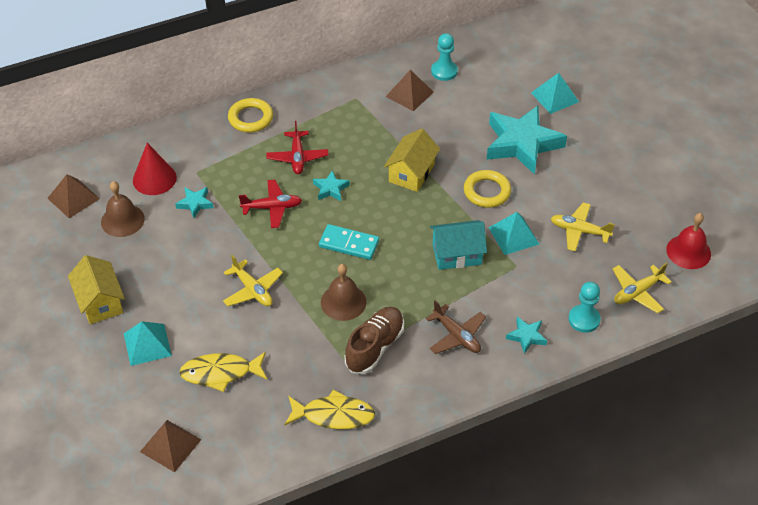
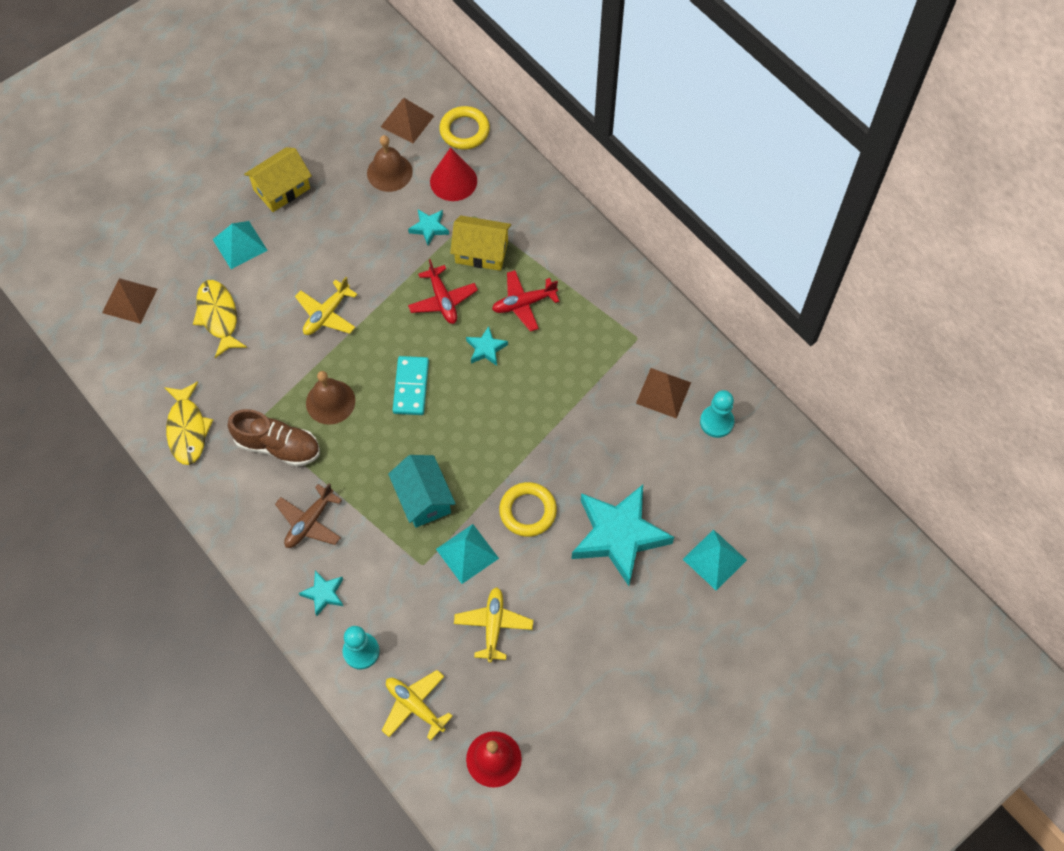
camera: 75 degrees right, 15 degrees up
(250, 118) = (569, 241): yellow ring -> yellow ring (464, 131)
(411, 173) = (534, 424): yellow house -> yellow house (481, 252)

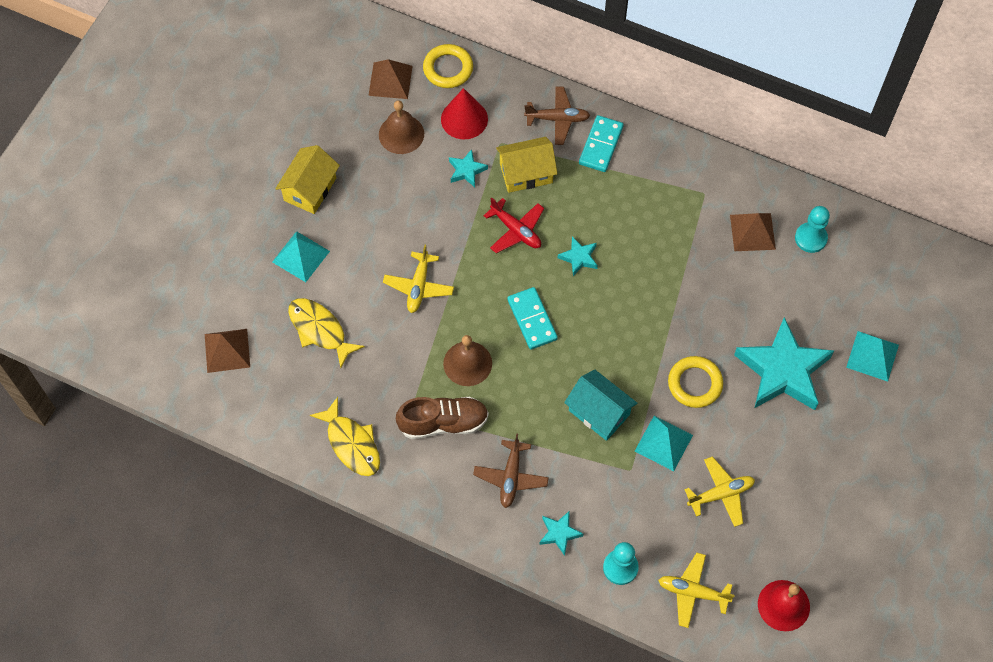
camera: 25 degrees left, 0 degrees up
(493, 626) = (720, 494): yellow plane -> yellow plane turned 90 degrees clockwise
(524, 303) = (589, 204): red plane -> none
(538, 215) = (557, 119): none -> brown plane
(565, 254) = (601, 145): none -> turquoise domino

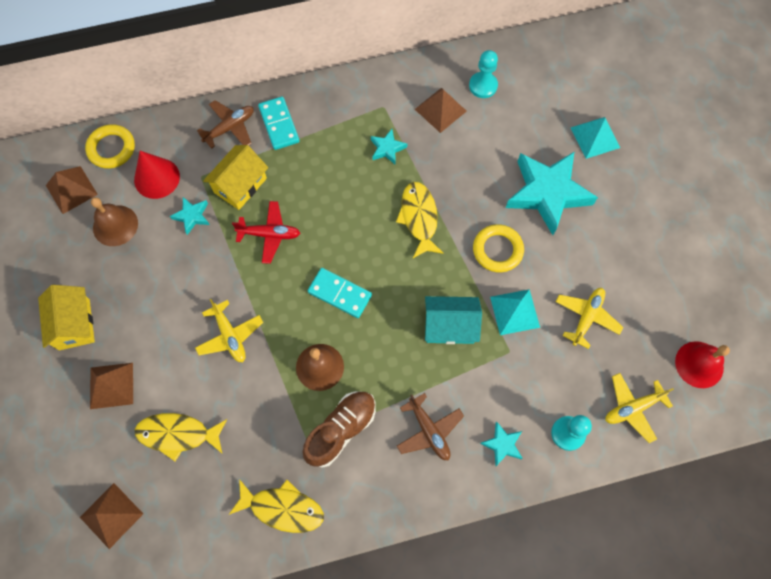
camera: 40 degrees left, 5 degrees up
(301, 256) = (111, 385): turquoise pyramid -> brown pyramid
(579, 257) = (334, 220): turquoise star -> turquoise star (387, 148)
(651, 308) = (419, 218): none -> yellow fish

